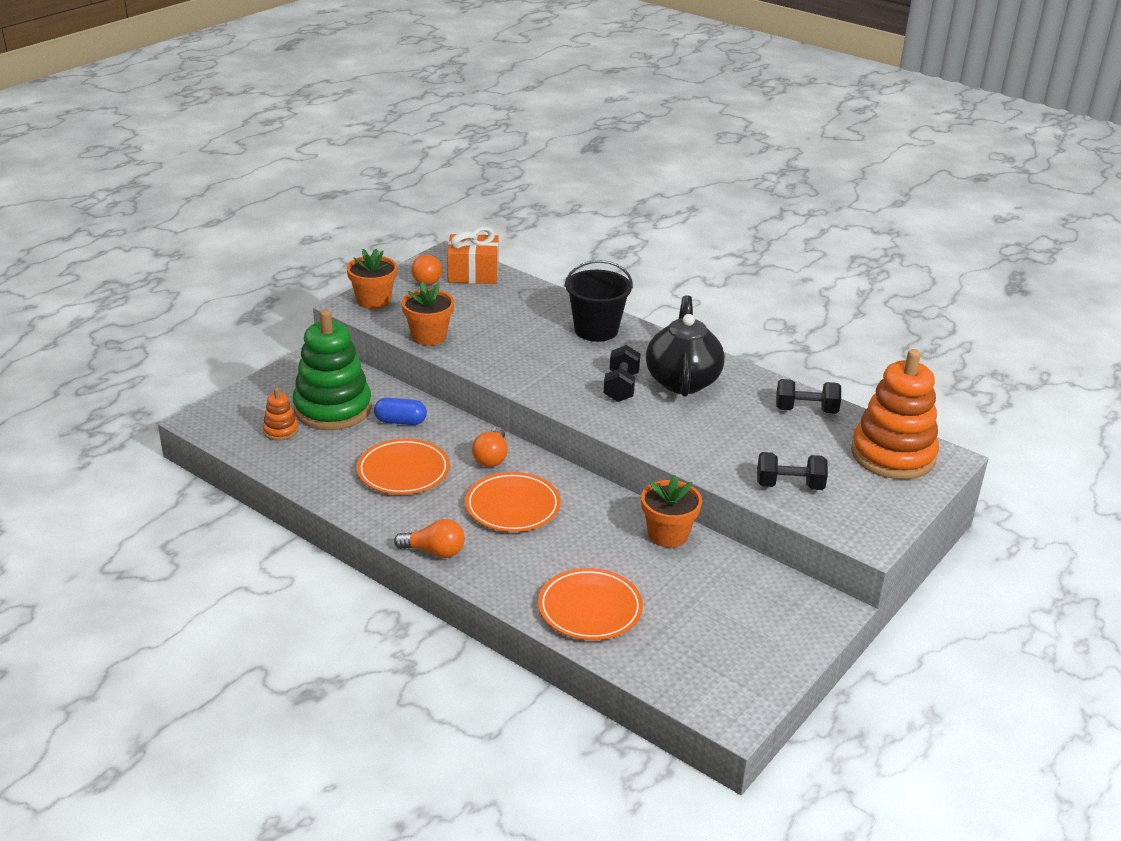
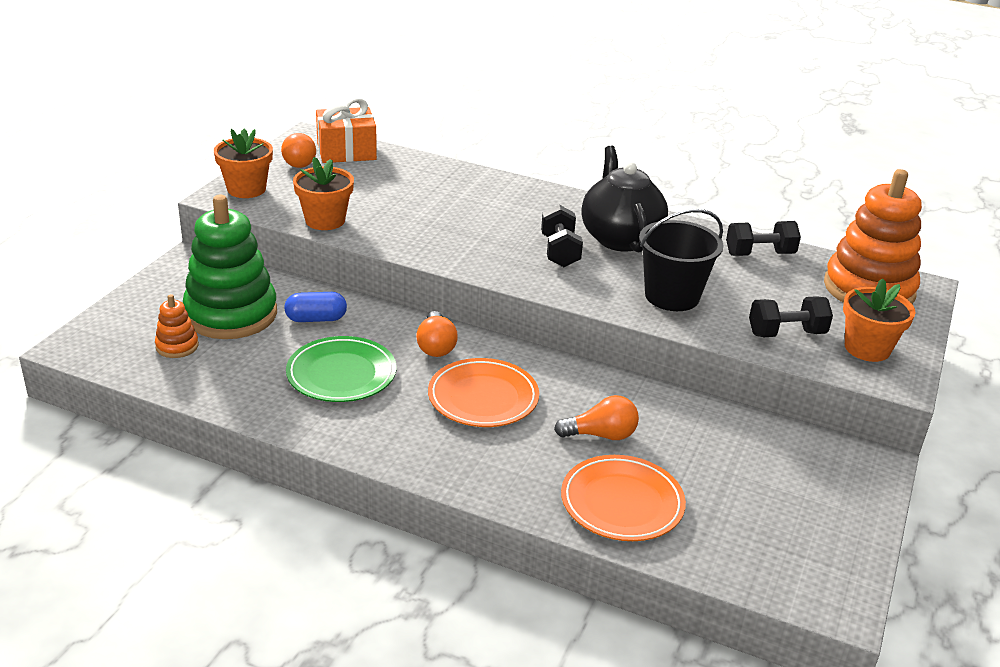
camera: 15 degrees left, 0 degrees up
(403, 471) = (341, 374): orange plate -> green plate
(434, 551) = (416, 463): orange light bulb -> orange light bulb (601, 435)
(596, 330) = (505, 196): black bucket -> black bucket (672, 296)
(668, 534) = (666, 405): orange flower pot -> orange flower pot (867, 348)

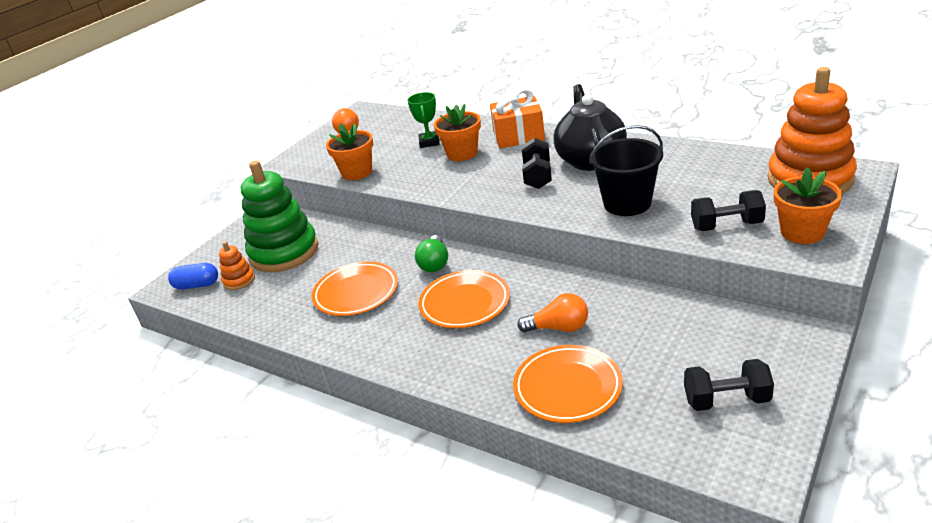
camera: 15 degrees right, 0 degrees up
(246, 189) = (305, 155): orange flower pot -> orange flower pot (462, 153)
(316, 319) = (346, 250): blue capsule -> blue capsule (197, 285)
(341, 374) = (356, 292): green plate -> orange plate
(346, 151) = (385, 118): orange gift -> orange gift (518, 136)
(413, 191) = (429, 142): none -> green trophy
(436, 346) = (434, 263): orange light bulb -> green light bulb
(759, 254) = (711, 160): black dumbbell -> black dumbbell (726, 400)

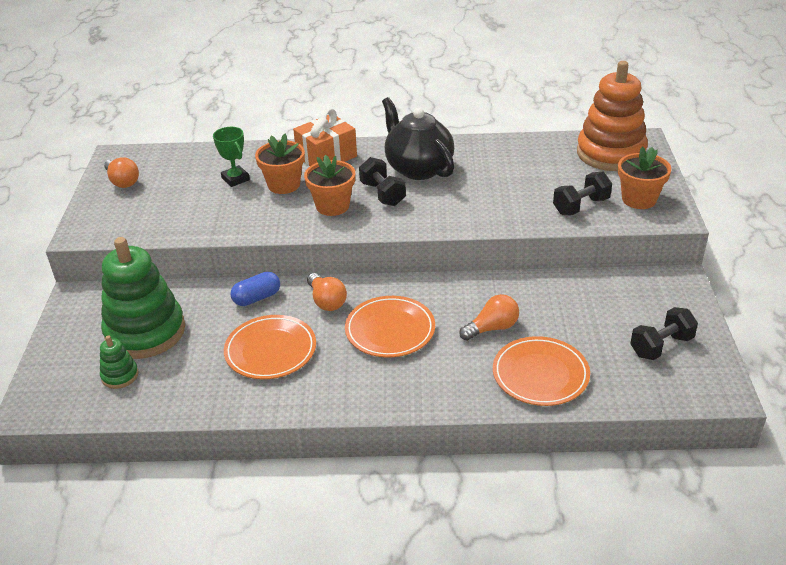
camera: 35 degrees left, 5 degrees up
(197, 285) = (70, 395): blue capsule -> blue capsule (257, 298)
(239, 280) = (120, 375): orange stacking toy -> green stacking toy
(357, 172) = (183, 227): orange flower pot -> orange flower pot (332, 206)
(434, 263) = (326, 301): green light bulb -> orange light bulb
(627, 203) = (486, 203): black bucket -> none

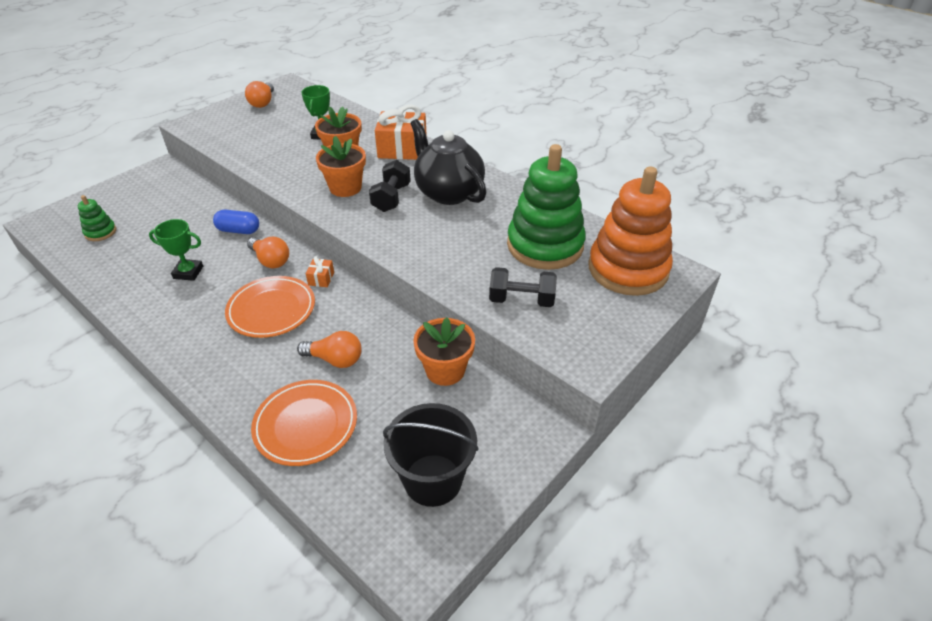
camera: 40 degrees right, 5 degrees up
(145, 332) = (154, 213): green stacking toy -> green stacking toy (545, 245)
(270, 350) = (188, 272): orange plate -> green trophy
(326, 301) = (271, 260): orange light bulb -> orange light bulb turned 60 degrees counterclockwise
(390, 288) = (321, 278): none -> orange gift
(418, 168) = (448, 192): black teapot -> black teapot turned 45 degrees counterclockwise
(639, 199) = (584, 327): orange flower pot -> orange flower pot (445, 370)
(661, 346) = (433, 480): black dumbbell -> black bucket

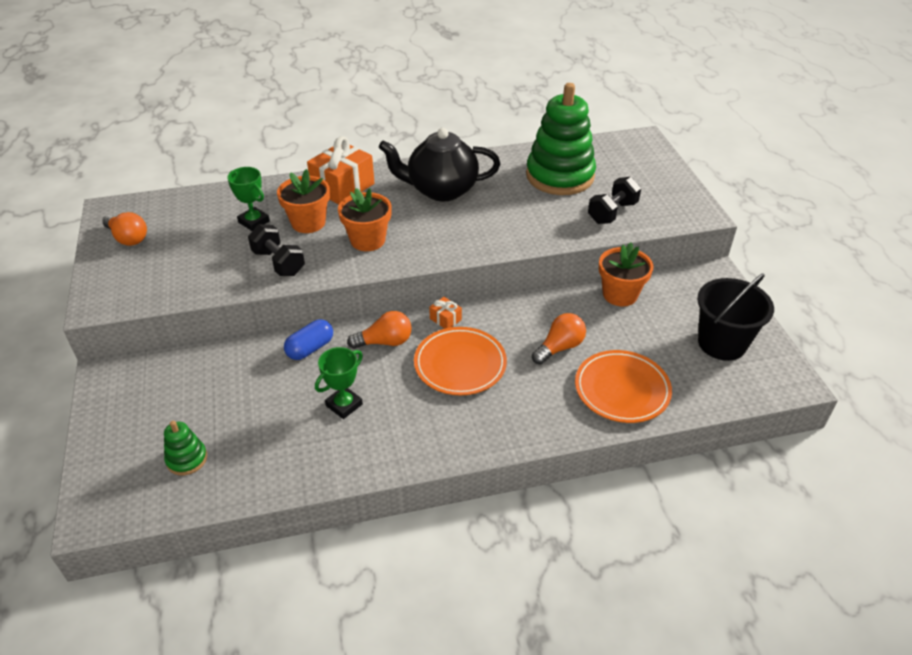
camera: 55 degrees left, 0 degrees up
(391, 198) = (415, 221): black dumbbell -> black dumbbell (278, 263)
(628, 269) = (620, 156): orange stacking toy -> none

